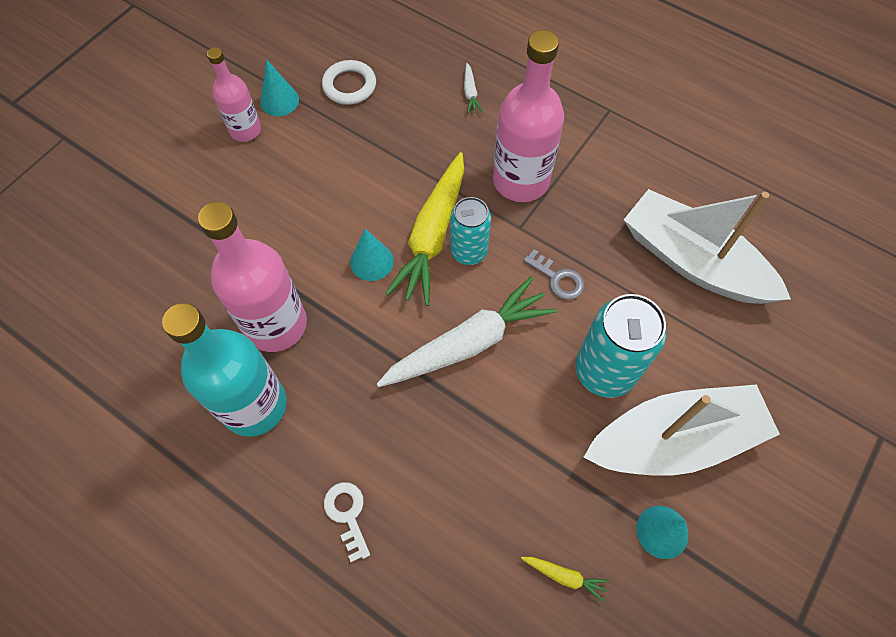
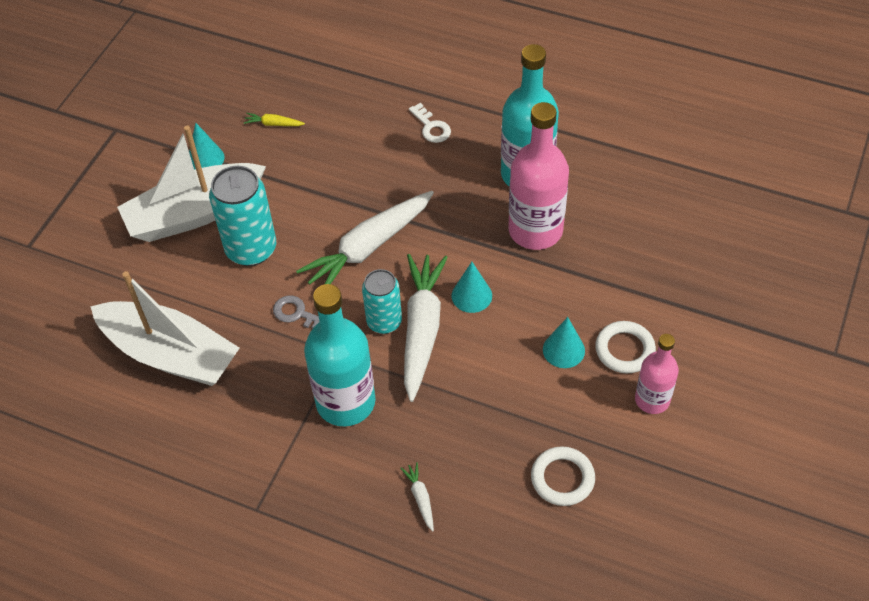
camera: 170 degrees right, 10 degrees down
(246, 177) = (624, 350): none -> white ring
(279, 101) = (633, 442): turquoise cone -> turquoise cone (563, 350)
(432, 236) = (421, 329): yellow carrot -> white carrot
(520, 181) = (345, 402): pink bottle -> turquoise bottle

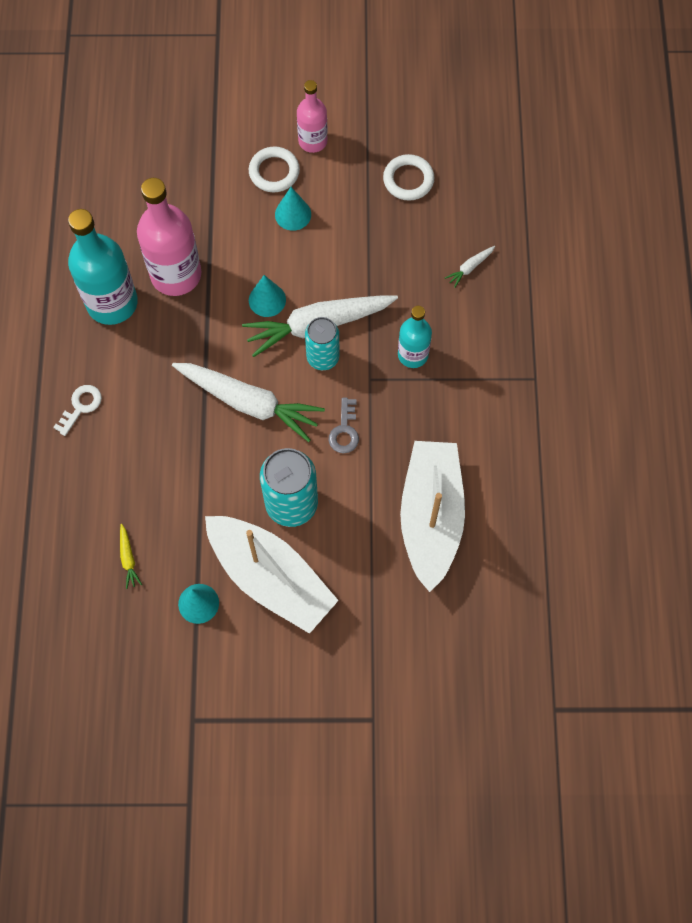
camera: 115 degrees left, 15 degrees up
(345, 402) = (413, 354): turquoise bottle -> turquoise bottle, size x0.59

